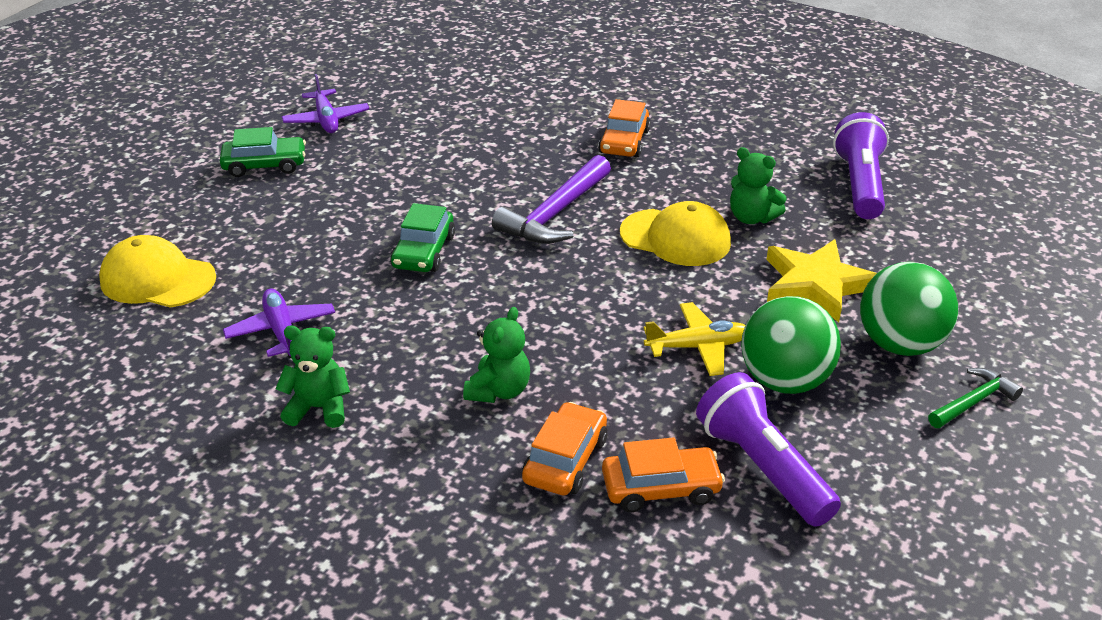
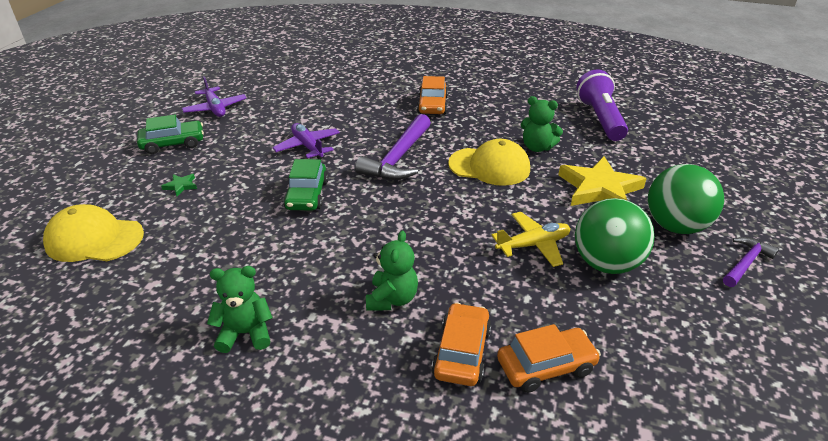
camera: 10 degrees left, 0 degrees up
(267, 223) = (181, 186): none -> green star
(281, 331) = (204, 270): purple plane -> purple plane (308, 147)
(762, 468) = (618, 337): purple flashlight -> none
(973, 401) = (745, 263): green hammer -> purple hammer

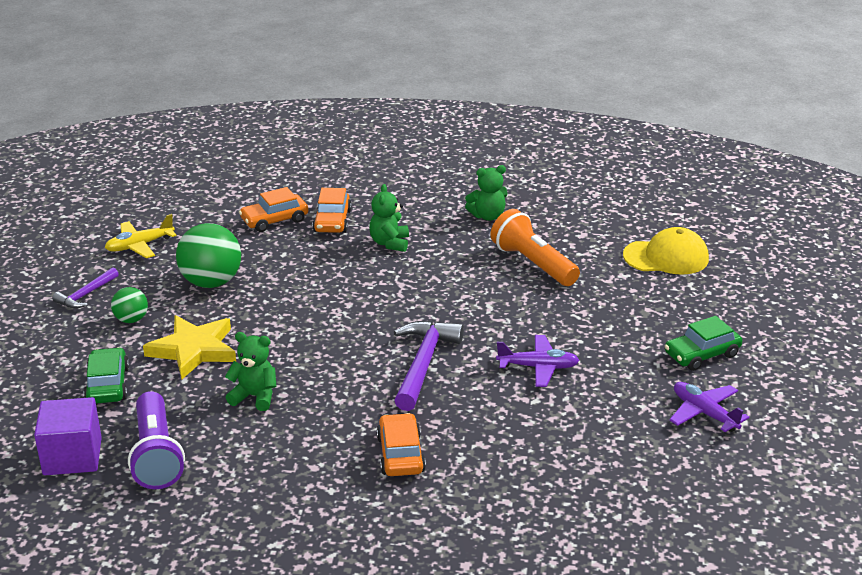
camera: 170 degrees right, 5 degrees down
(181, 186) = (640, 308): green star -> none
(241, 247) = (533, 264): none -> orange flashlight
(307, 195) = (503, 312): green car -> green car (107, 385)
(308, 147) = (538, 367): purple plane -> purple plane turned 45 degrees counterclockwise
(489, 166) = (314, 364): yellow cap -> none
(533, 245) = (274, 290): yellow plane -> yellow plane (140, 245)
(660, 123) = (72, 456): none -> purple cube
(675, 226) = (131, 320): green ball -> green ball, size x0.54

